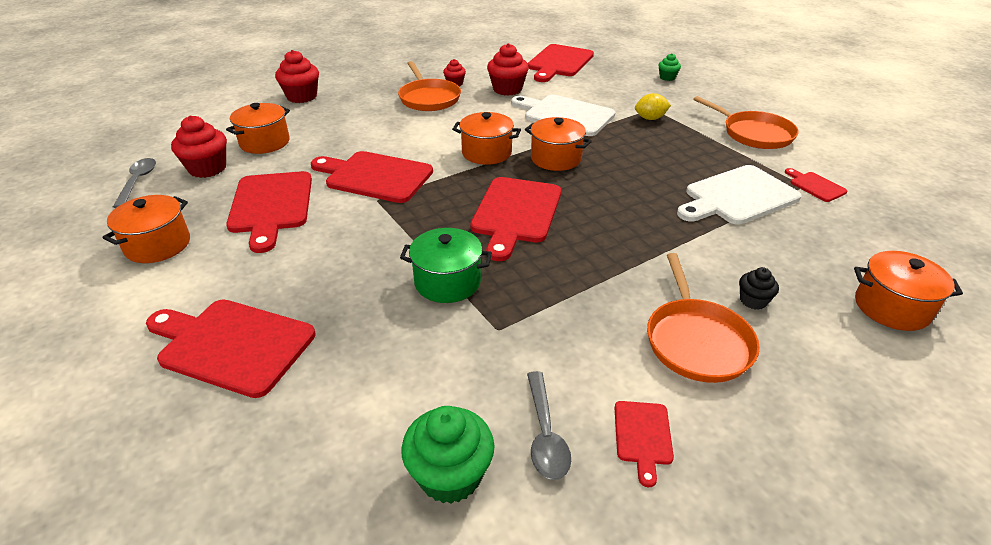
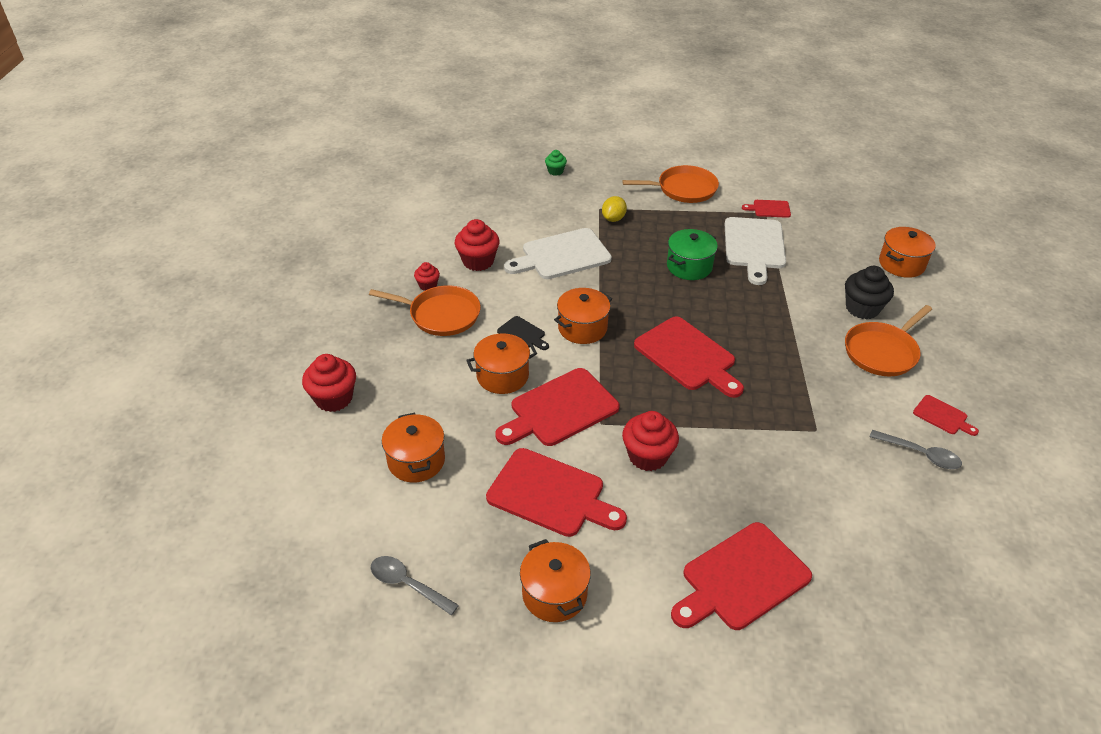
camera: 55 degrees left, 5 degrees up
(207, 168) = (431, 520): red cupcake -> red cupcake (647, 456)
(447, 132) = (523, 334): none -> black cutting board
(447, 282) = (747, 431): green pot -> green pot (689, 266)
(450, 475) = (930, 509): green cupcake -> none
(556, 158) = (628, 297): orange pot -> orange pot (502, 376)
(559, 62) = (458, 206): red cutting board -> none
(696, 341) = (882, 352): orange pan -> orange pan turned 105 degrees clockwise
(753, 301) = (862, 308): black cupcake -> black cupcake, size x1.81

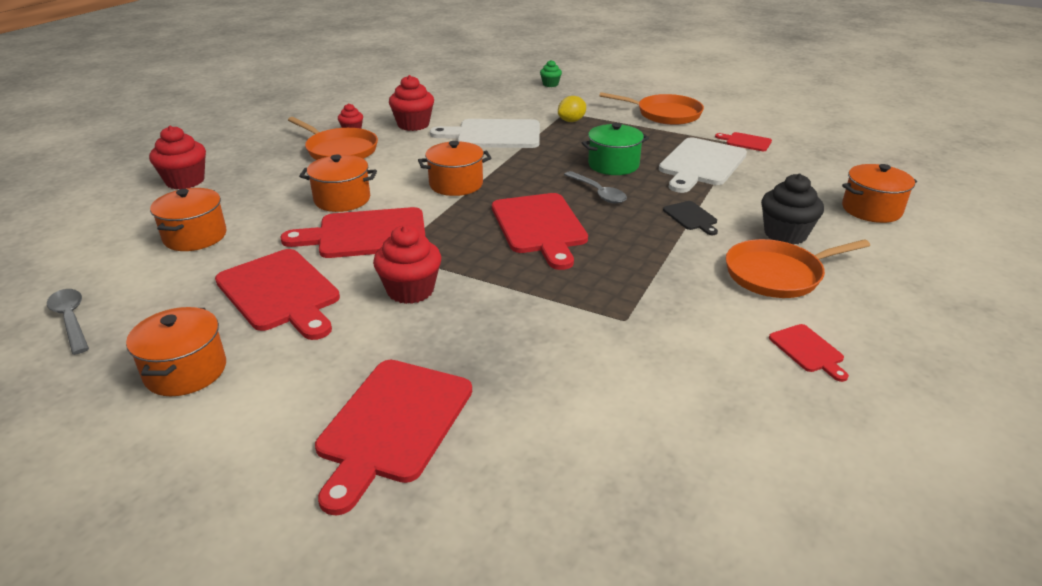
camera: 25 degrees right, 10 degrees down
(523, 334) = (395, 176): black cutting board -> black cutting board (691, 217)
(741, 579) = (393, 425): red cutting board -> red cutting board turned 60 degrees counterclockwise
(920, 454) = (742, 378): grey spoon -> grey spoon (598, 193)

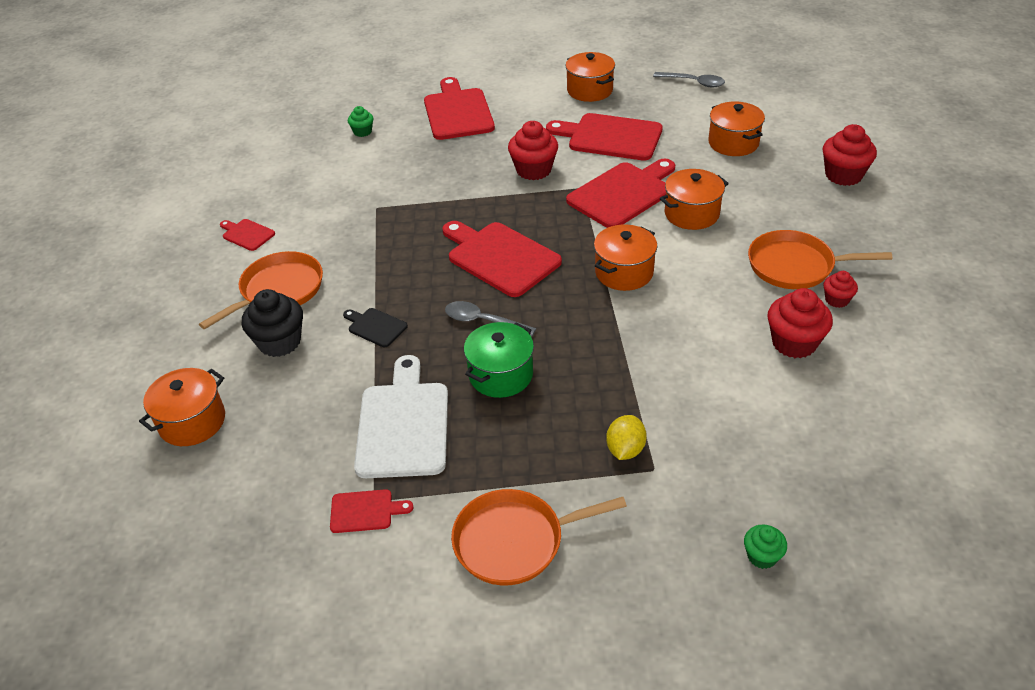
camera: 150 degrees right, 10 degrees up
(494, 135) = (683, 368): white cutting board -> none
(566, 458) = (362, 132): none -> green cupcake

